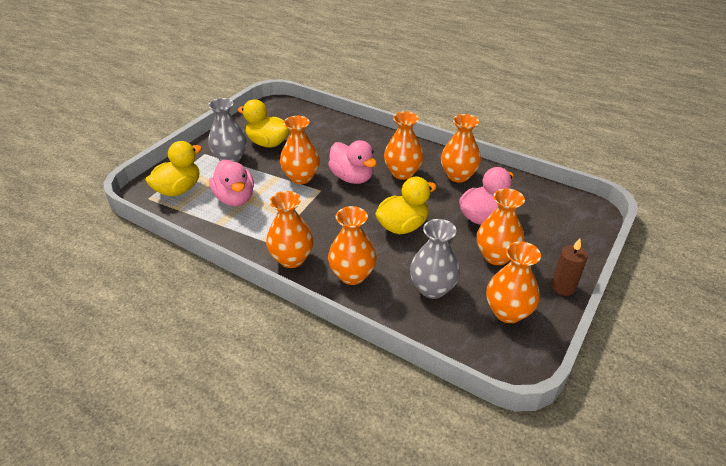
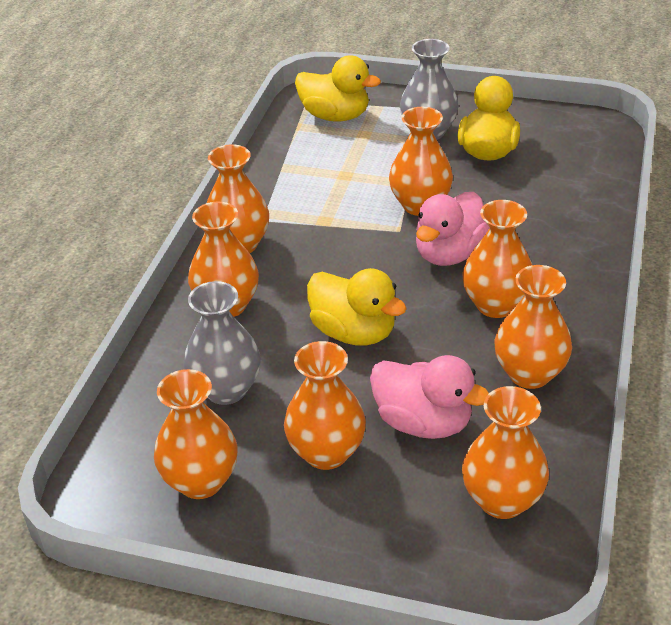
camera: 75 degrees right, 0 degrees up
(235, 198) = (340, 164): pink duck -> none
(540, 205) = (502, 500): none -> orange vase
(563, 287) = (280, 548): brown candle -> none

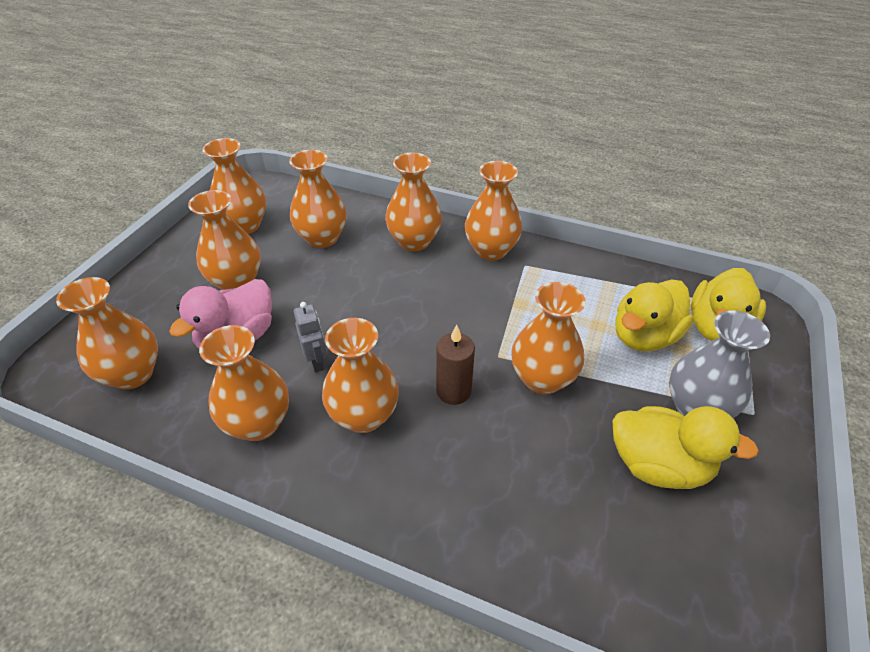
camera: 95 degrees right, 5 degrees up
(226, 389) = (322, 238): grey vase -> orange vase
(353, 332) = (359, 308): yellow duck -> yellow duck (644, 336)
(439, 349) = (317, 361): none -> grey robot
(449, 254) = (453, 391): pink duck -> brown candle

